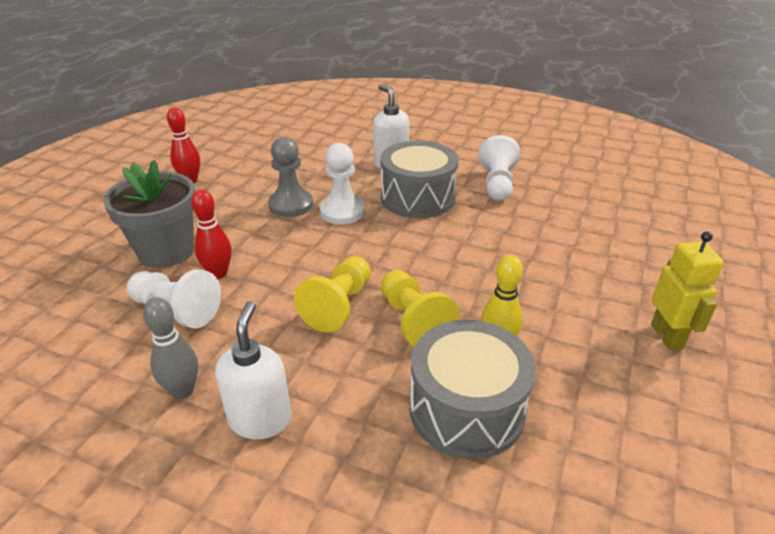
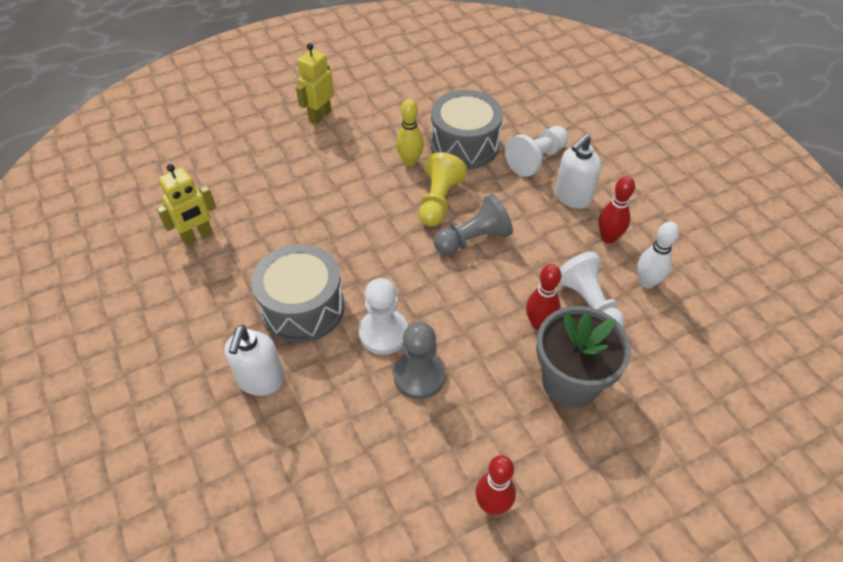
camera: 140 degrees left, 15 degrees up
(113, 364) = (647, 282): none -> white bowling pin
(182, 390) = (608, 238): grey bowling pin -> red bowling pin
(339, 305) = (473, 239): yellow pawn -> grey pawn
(497, 184) = (218, 278): white pawn -> white pawn (536, 159)
(556, 194) = (197, 236): none -> yellow robot

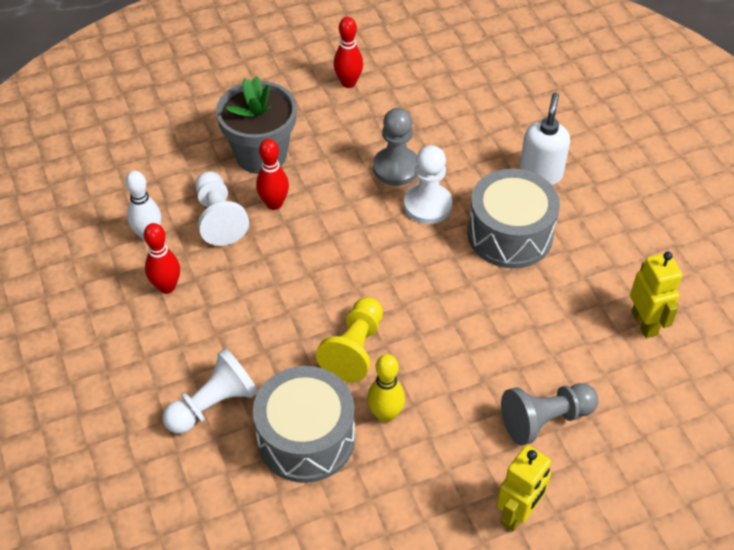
camera: 175 degrees left, 0 degrees up
(197, 236) = (644, 323): yellow robot -> yellow robot turned 105 degrees clockwise
(473, 239) = (321, 296): grey pawn -> grey pawn (545, 420)
(572, 197) = (187, 342): white soap dispenser -> none

